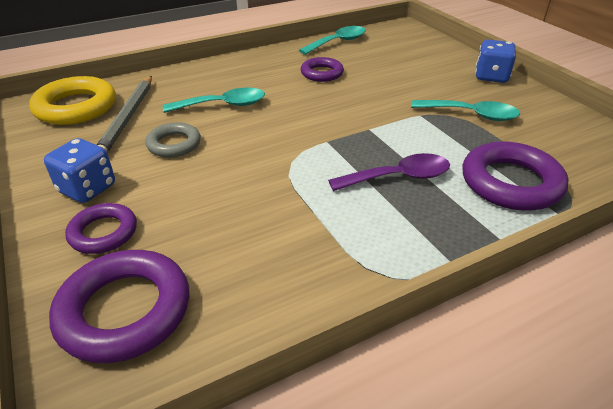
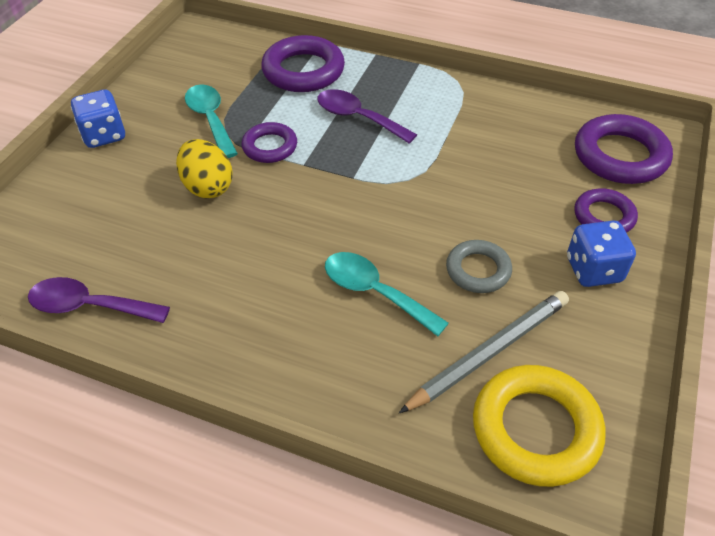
camera: 130 degrees left, 10 degrees up
(322, 73) = (212, 262): purple ring -> purple ring (270, 147)
(338, 42) = (89, 306): turquoise spoon -> purple spoon
(390, 91) = (208, 187): none -> yellow egg

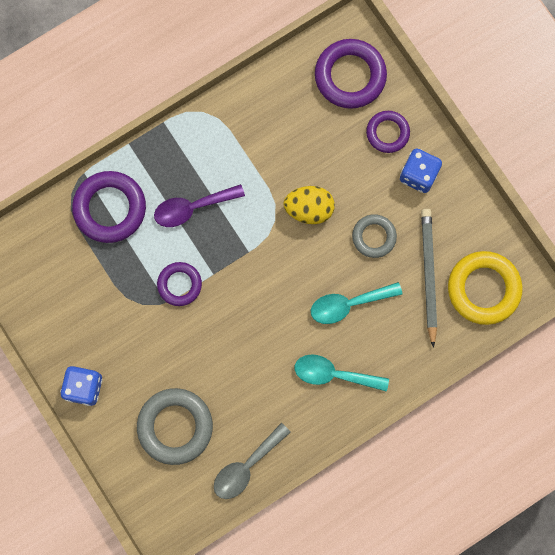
camera: 55 degrees left, 30 degrees up
(89, 306) = (246, 466): purple spoon -> grey spoon
(103, 219) = (175, 426): none -> grey ring
(208, 187) = (191, 347): yellow egg -> yellow egg (309, 209)
(210, 119) = (119, 306): turquoise spoon -> turquoise spoon (333, 374)

